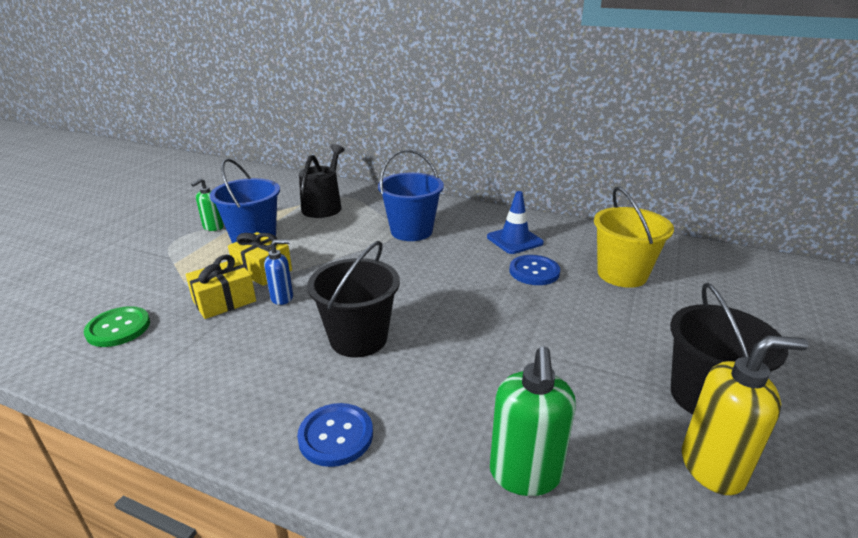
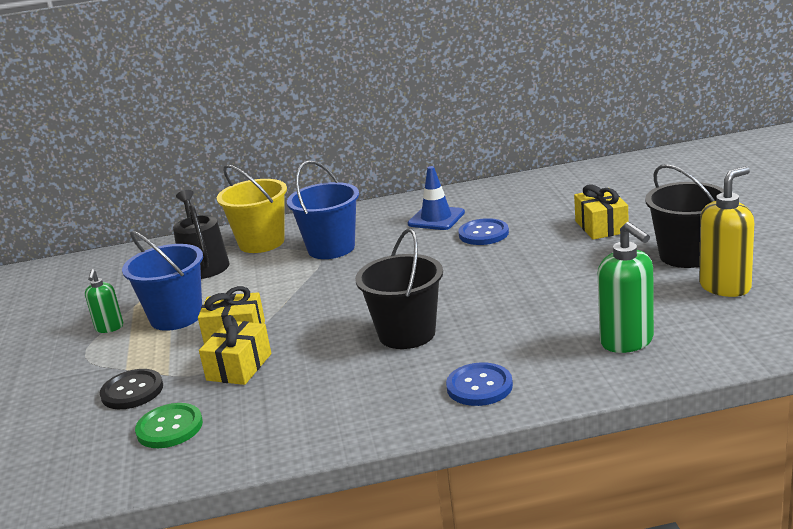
camera: 30 degrees left, 5 degrees down
(149, 283) = (132, 391): none -> black button
(282, 298) = (292, 341): blue soap dispenser -> none
(622, 274) = (553, 208): yellow bucket -> yellow bucket (261, 242)
(647, 315) = (601, 227): none -> yellow gift

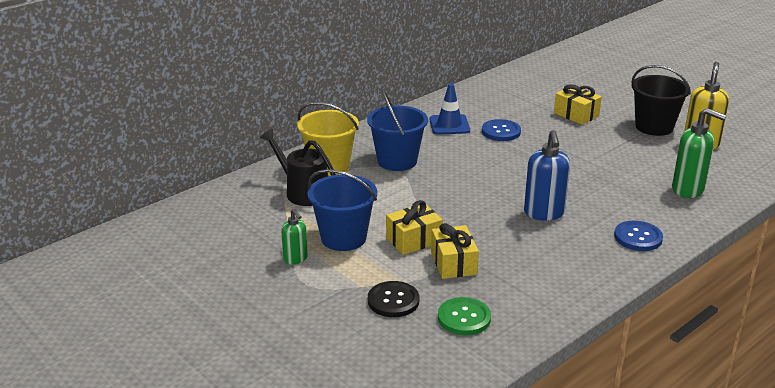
camera: 35 degrees left, 5 degrees up
(407, 334) = (544, 213): black bucket -> blue soap dispenser

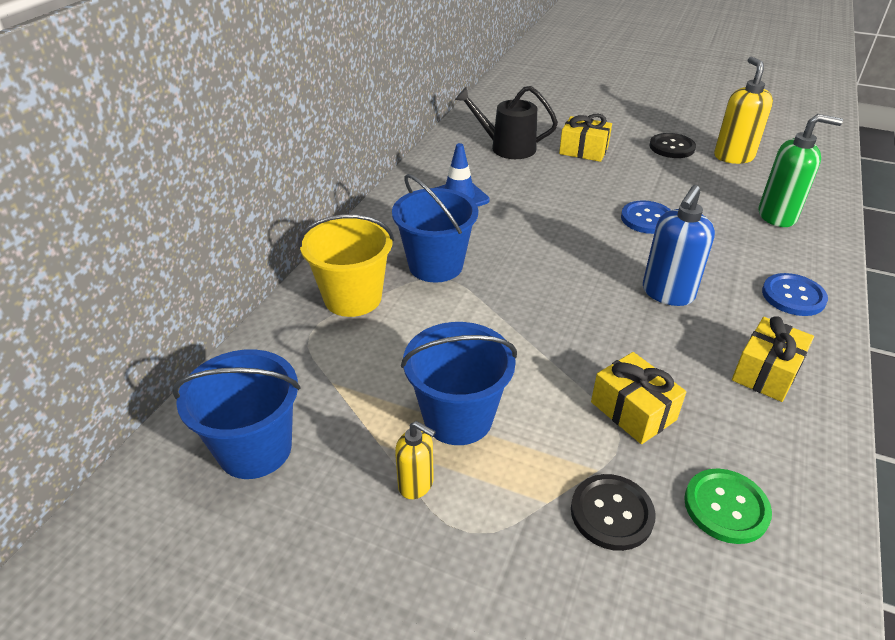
camera: 25 degrees left, 10 degrees up
(222, 221) = (255, 449): none -> blue bucket
(295, 259) = (416, 484): green soap dispenser -> yellow soap dispenser
(303, 192) = (346, 353): black watering can -> black watering can (507, 147)
(413, 240) = (553, 388): yellow gift -> yellow gift (766, 372)
(501, 131) = (524, 191): blue button -> blue button (647, 219)
(544, 213) = (667, 293): blue soap dispenser -> blue soap dispenser turned 60 degrees clockwise
(654, 127) = (672, 147): black bucket -> black button

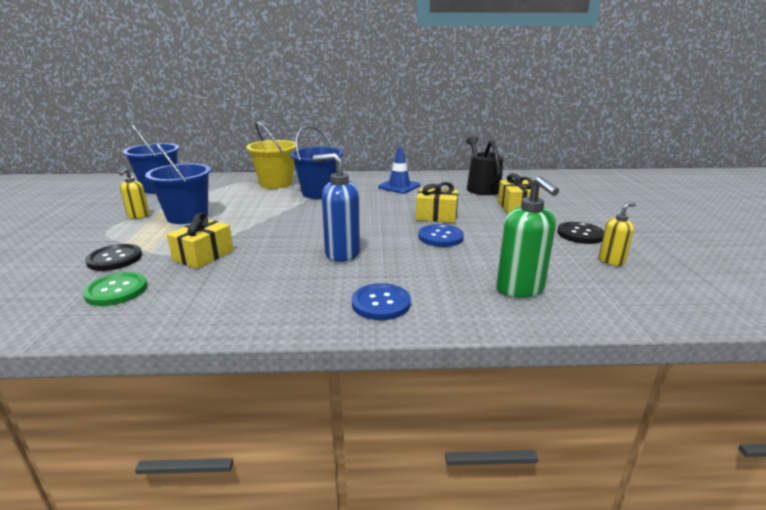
camera: 65 degrees right, 15 degrees down
(733, 157) = (611, 261): yellow soap dispenser -> yellow soap dispenser, size x0.59
(766, 372) = (262, 296): yellow gift -> yellow gift (436, 216)

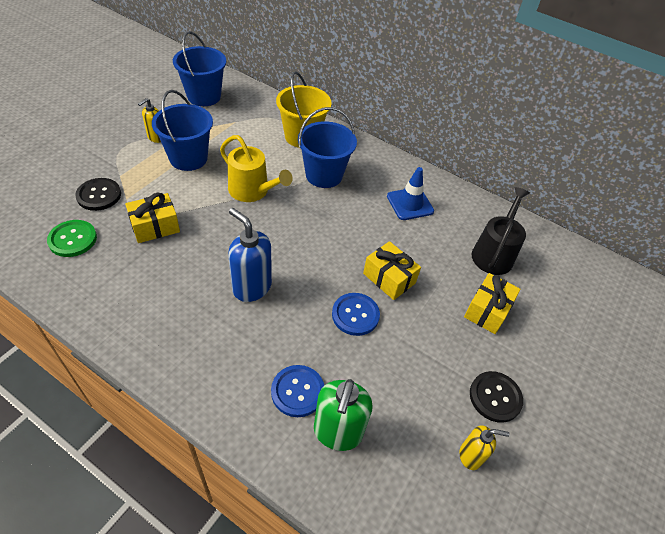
camera: 30 degrees right, 25 degrees up
(271, 214) = (252, 191): none -> yellow watering can
(381, 303) = (216, 373): blue button -> blue button (297, 391)

